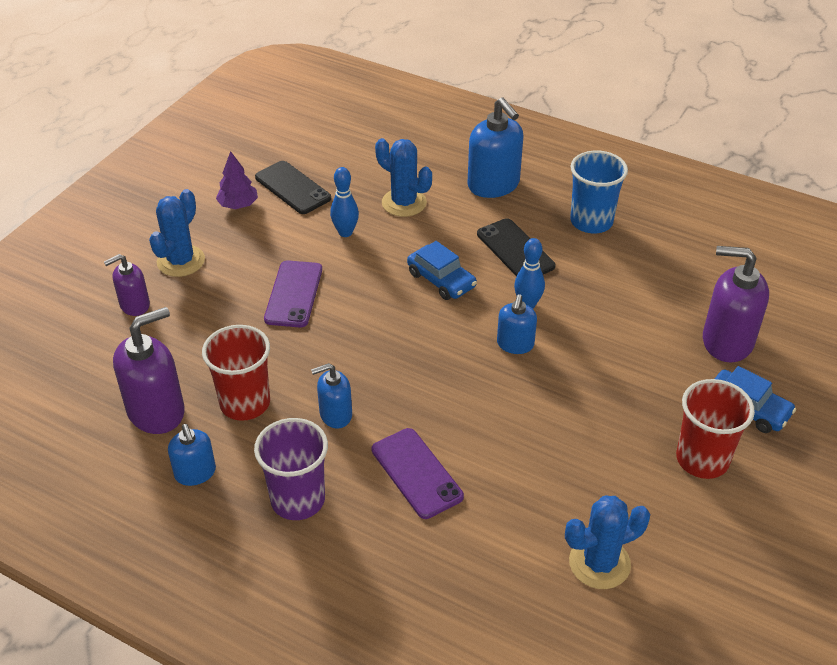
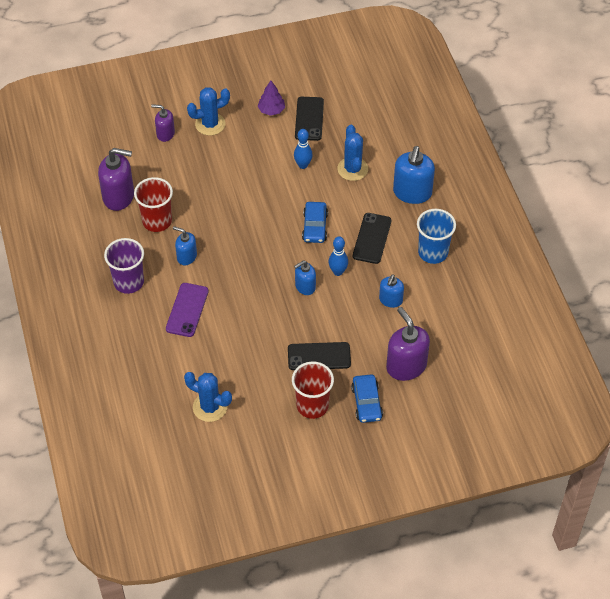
camera: 45 degrees right, 10 degrees up
(195, 473) = (103, 238): blue soap dispenser -> blue soap dispenser (390, 300)
(294, 294) = (239, 182): purple phone -> none
(632, 402) = (319, 356): none -> black phone

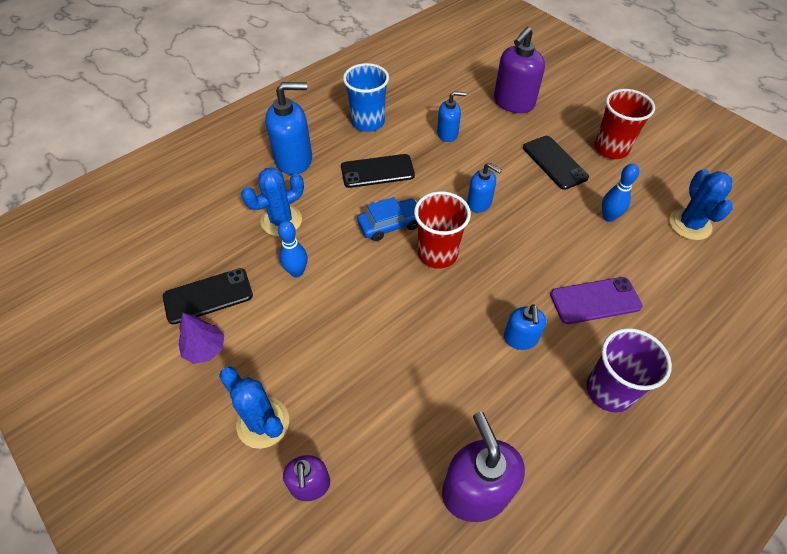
camera: 115 degrees left, 0 degrees up
(157, 221) = (487, 406): red cup -> red cup (437, 253)
(338, 272) = (440, 183): blue bowling pin -> blue bowling pin (608, 217)
(367, 402) = (573, 115): blue car -> none

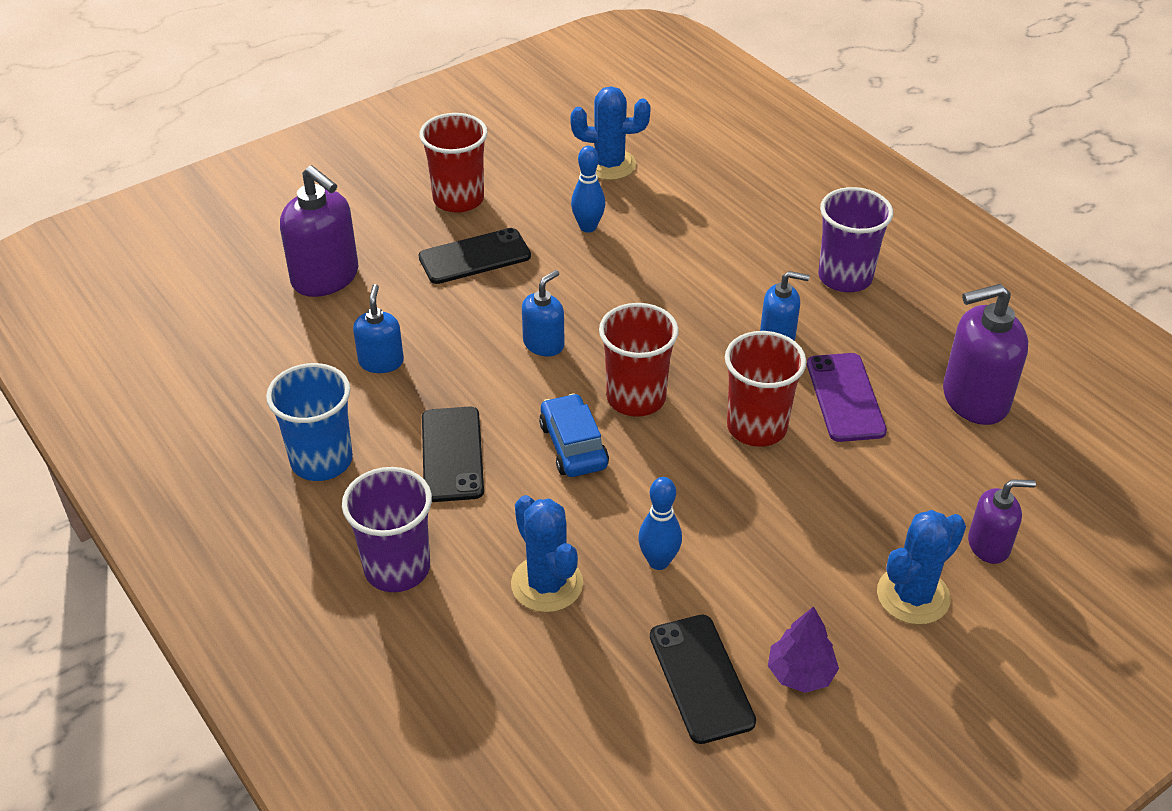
camera: 85 degrees left, 10 degrees down
(294, 159) = (397, 568): blue soap dispenser -> purple cup
(419, 324) = (756, 427): none -> red cup
(595, 300) = (722, 264): purple phone -> purple phone (845, 397)

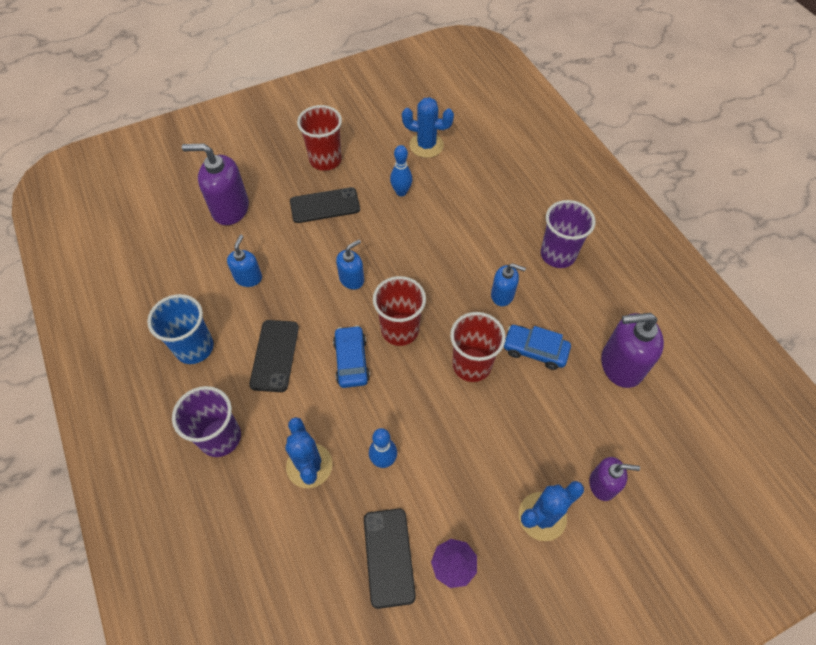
camera: 10 degrees right, 15 degrees up
(326, 277) = (230, 209): purple soap dispenser -> purple soap dispenser turned 135 degrees clockwise
(845, 397) = (535, 350): purple phone -> blue car

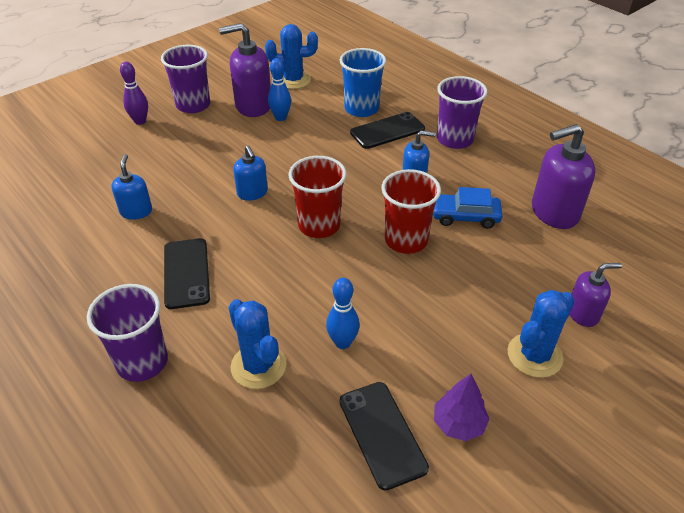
camera: 15 degrees left, 15 degrees down
(194, 347) = (88, 284): blue cup -> blue cup (361, 109)
(230, 209) = (99, 158): purple soap dispenser -> purple soap dispenser (253, 106)
(274, 171) = (140, 121): none -> purple bowling pin
(325, 160) = (193, 105): red cup -> purple cup
(325, 205) = (204, 140): black phone -> black phone (387, 131)
(351, 361) = (275, 261): blue car -> none
(352, 279) = (252, 193): blue soap dispenser -> blue soap dispenser turned 120 degrees clockwise

